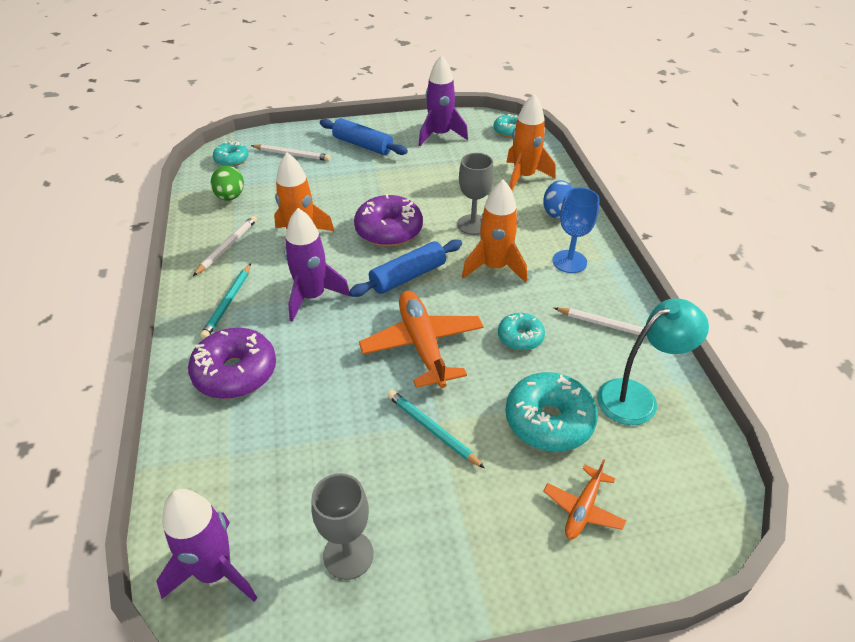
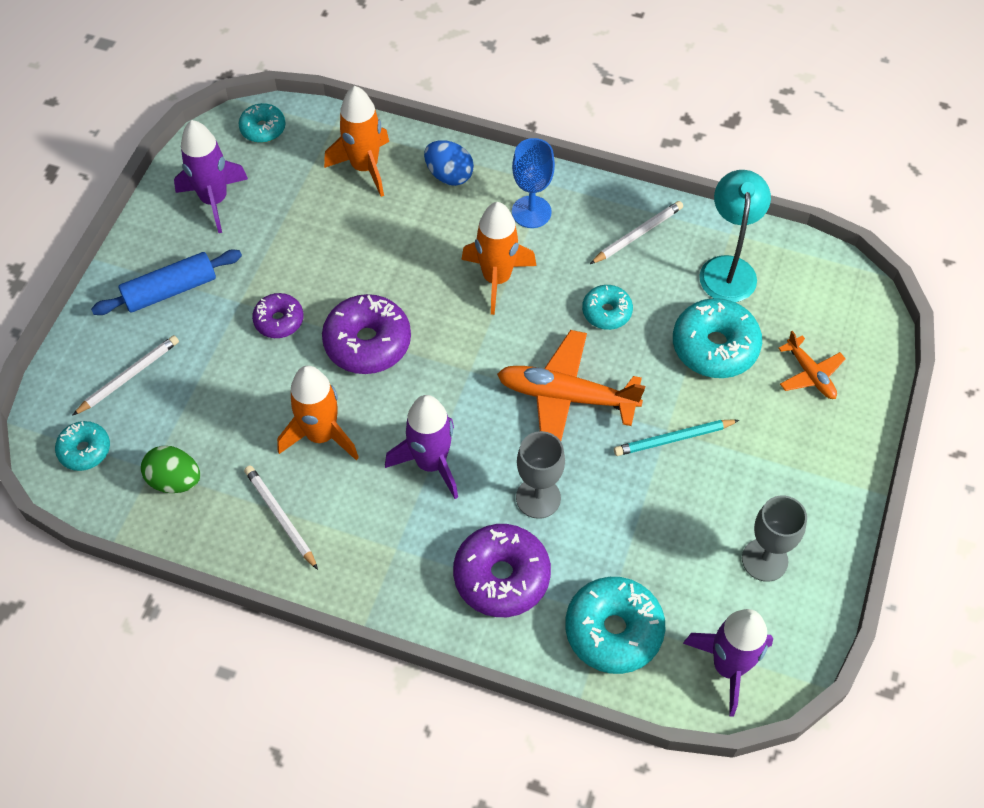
camera: 60 degrees left, 15 degrees up
(217, 464) = (613, 630): none -> turquoise donut
(228, 303) = (386, 549): turquoise pencil -> none
(375, 190) = (279, 320): none -> purple donut
(408, 276) = (458, 361): blue rolling pin -> none
(473, 224) = (414, 260): grey goblet -> grey goblet (538, 498)

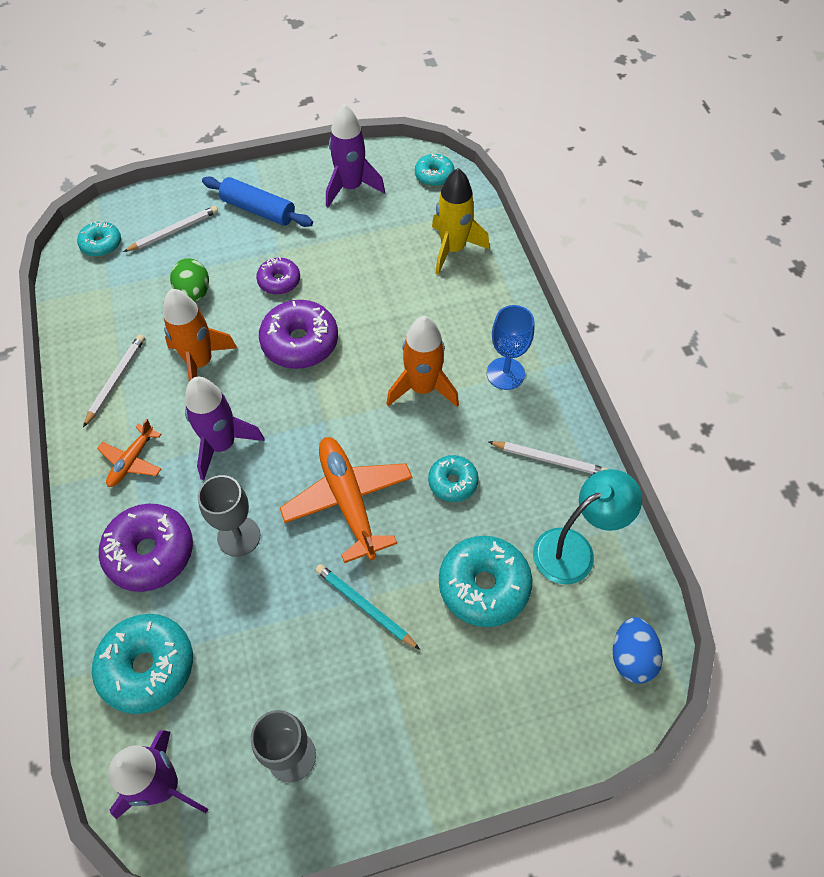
camera: 55 degrees right, 0 degrees up
(129, 376) = (174, 231): white pencil -> white pencil turned 45 degrees counterclockwise
(175, 480) = (108, 304): green egg -> green egg (194, 293)
(365, 167) = (453, 249): orange rocket -> yellow rocket
(449, 175) = (492, 302): blue egg -> blue egg (631, 657)
(810, 374) = (517, 685): orange plane -> orange plane (131, 461)

